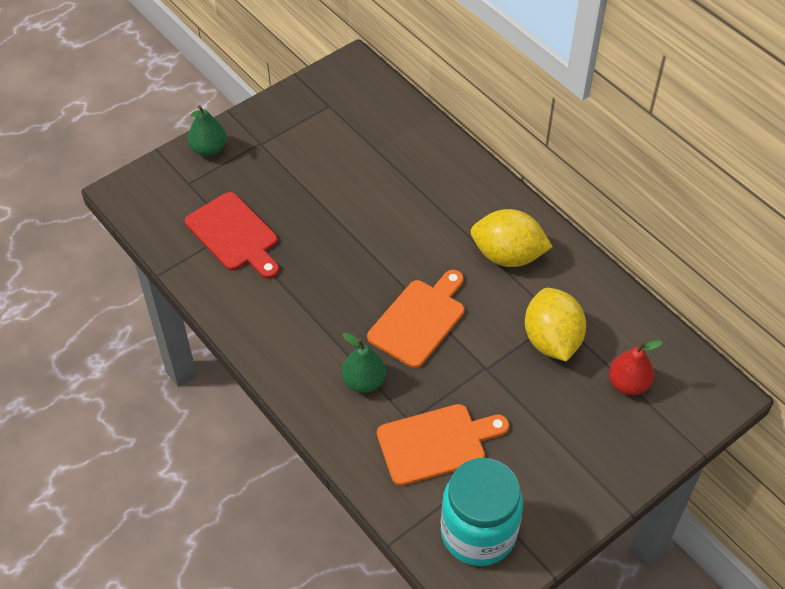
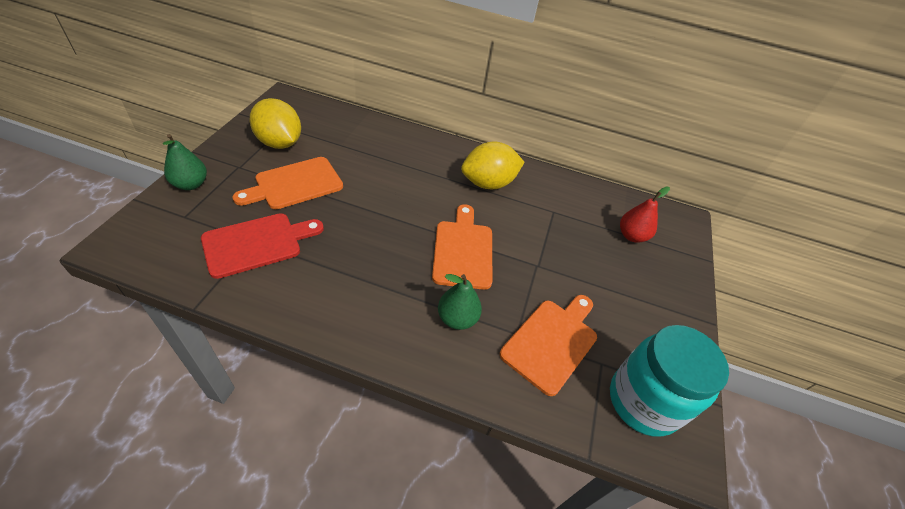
camera: 40 degrees left, 5 degrees down
(234, 235) = (257, 243): red cutting board -> red cutting board turned 45 degrees counterclockwise
(301, 183) = (295, 184): none -> orange cutting board
(552, 340) = (563, 227): yellow lemon -> yellow lemon (279, 143)

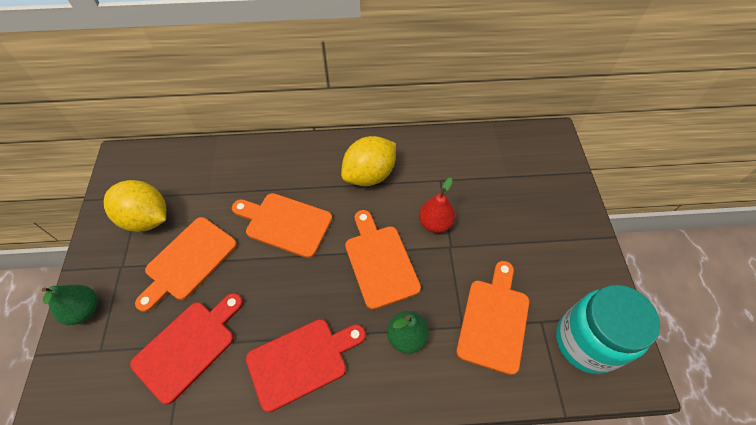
camera: 15 degrees left, 10 degrees up
(348, 296) = (301, 361): none -> red cutting board
(393, 190) = (285, 223): none -> orange cutting board
(631, 236) = (516, 176): red pear -> red pear (435, 223)

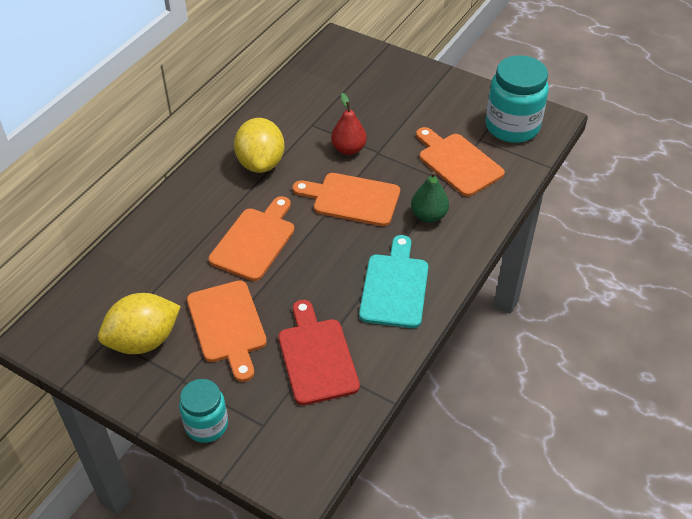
camera: 55 degrees left, 10 degrees down
(84, 310) = (206, 425): green pear -> turquoise jar
(285, 223) = (255, 241): orange cutting board -> orange cutting board turned 150 degrees clockwise
(301, 361) = (395, 287): red cutting board -> turquoise cutting board

